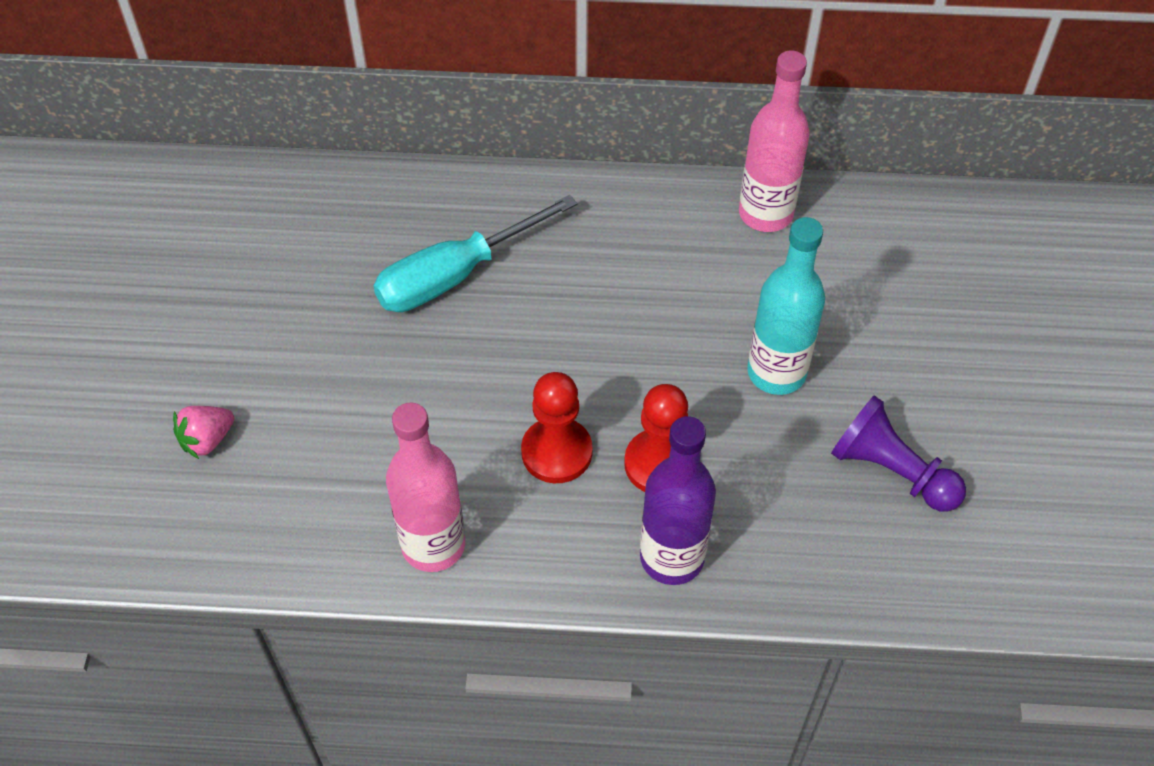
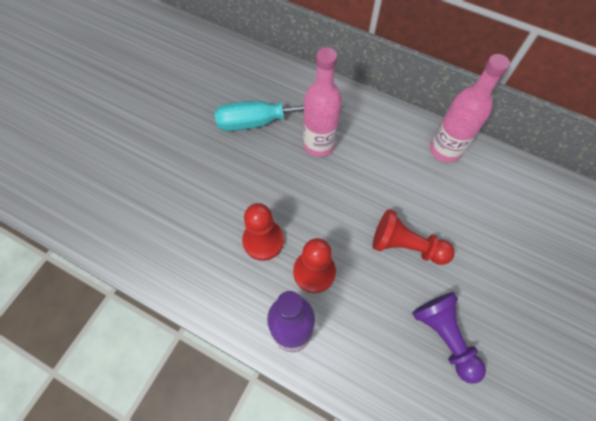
camera: 25 degrees right, 10 degrees up
(207, 440) = (100, 160): pink strawberry -> none
(433, 545) = (173, 265): pink bottle -> pink bottle (319, 144)
(776, 372) = (406, 245): turquoise bottle -> red pawn

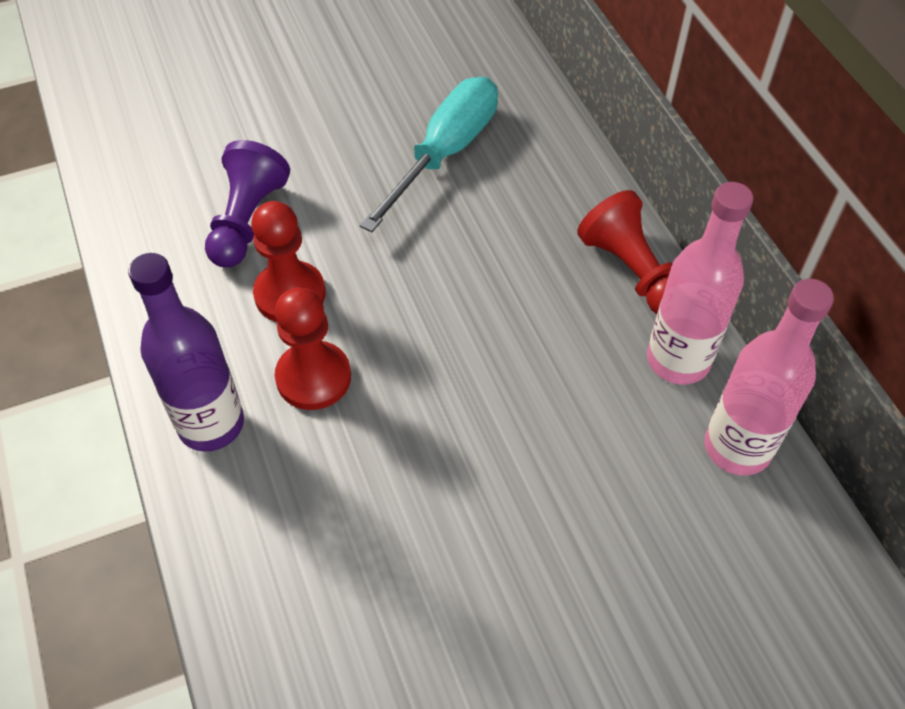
camera: 40 degrees right, 10 degrees down
(264, 121) = (445, 153): turquoise screwdriver -> turquoise screwdriver turned 90 degrees clockwise
(319, 144) = (490, 229): pink bottle -> pink bottle (737, 447)
(406, 245) = (474, 439): red pawn -> red pawn (631, 271)
(444, 336) = (402, 591): purple pawn -> purple pawn (247, 220)

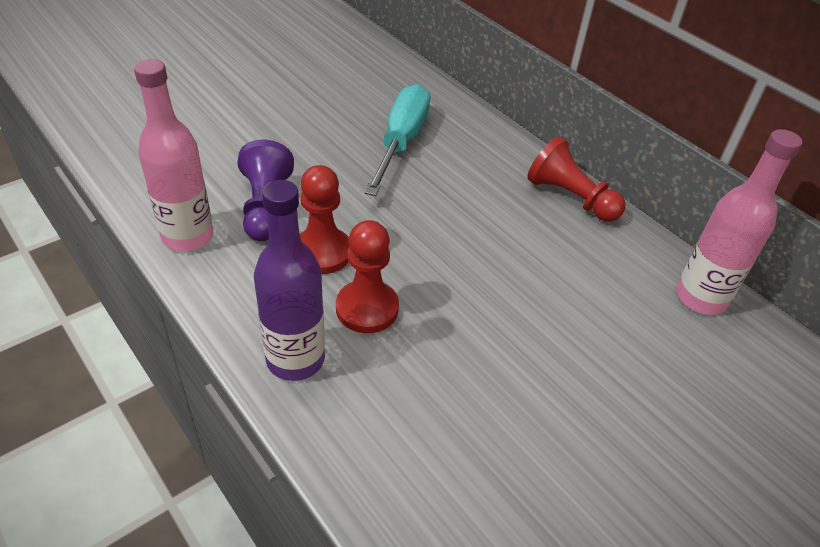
camera: 20 degrees left, 10 degrees down
(678, 360) = (631, 248): pink bottle -> pink bottle (188, 236)

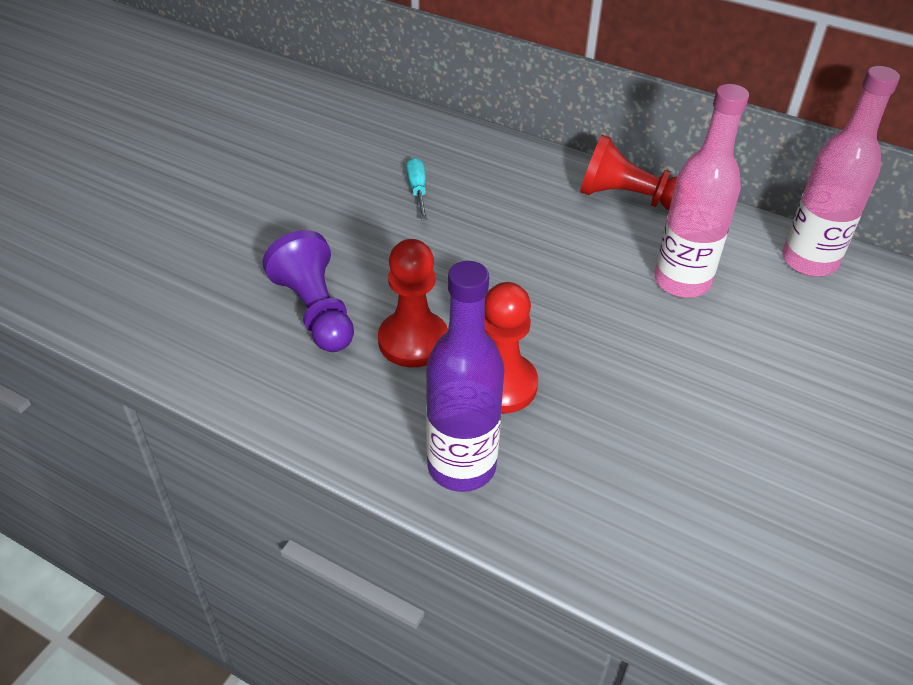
camera: 20 degrees left, 0 degrees up
(188, 236) = (248, 374): pink bottle -> pink bottle (682, 281)
(401, 142) = (417, 190): turquoise screwdriver -> turquoise screwdriver, size x0.46

